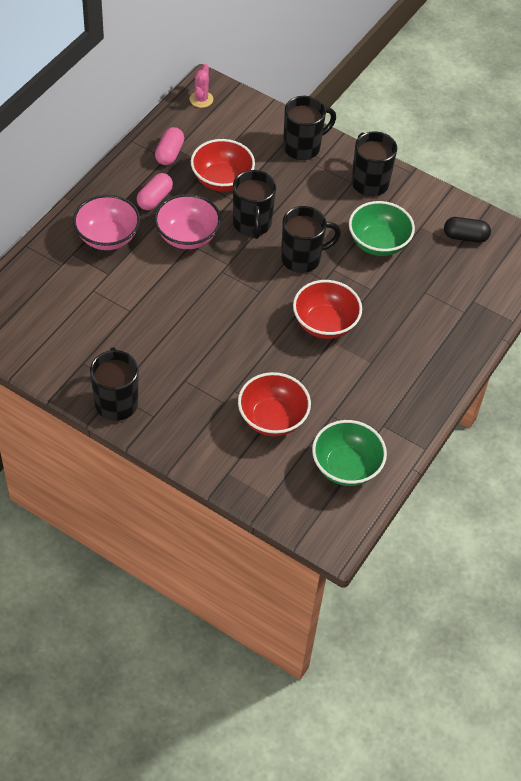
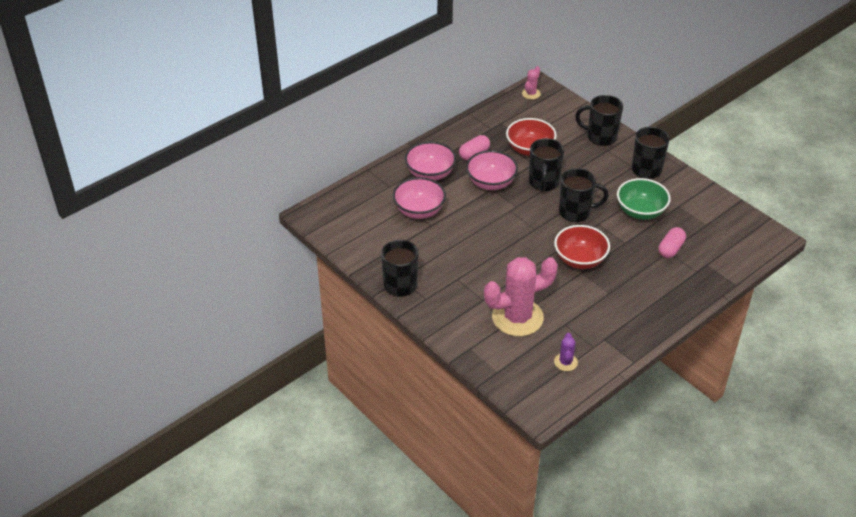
camera: 20 degrees right, 10 degrees down
(109, 293) = (419, 211): none -> pink bowl
(169, 153) = (495, 126): pink capsule -> pink capsule (670, 249)
(272, 418) = (517, 317): red bowl -> pink cactus
(303, 147) = (600, 137): black mug -> black mug turned 150 degrees counterclockwise
(346, 467) = (565, 362): green bowl -> purple cactus
(465, 237) = (714, 219): black capsule -> none

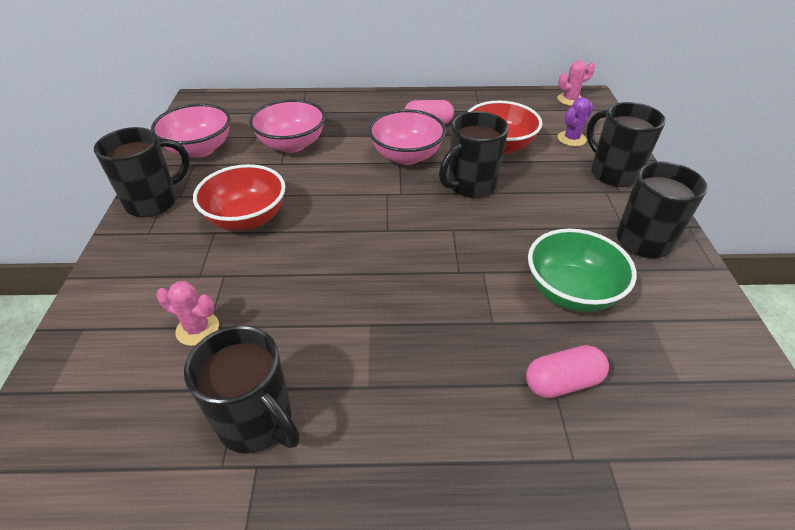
camera: 40 degrees right, 0 degrees up
(430, 174) = (356, 119): pink bowl -> pink bowl (199, 149)
(517, 317) = (197, 329): pink cactus -> pink cactus, size x0.44
(565, 362) = (144, 458): purple cactus -> purple cactus (571, 139)
(576, 212) = (469, 240): black mug -> black mug (257, 422)
(580, 260) = (392, 305): red bowl -> red bowl (247, 218)

